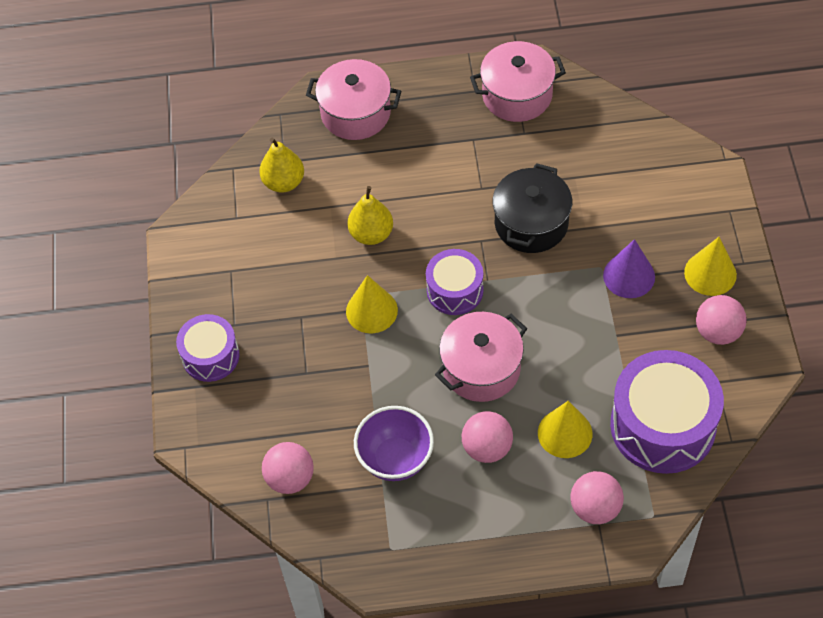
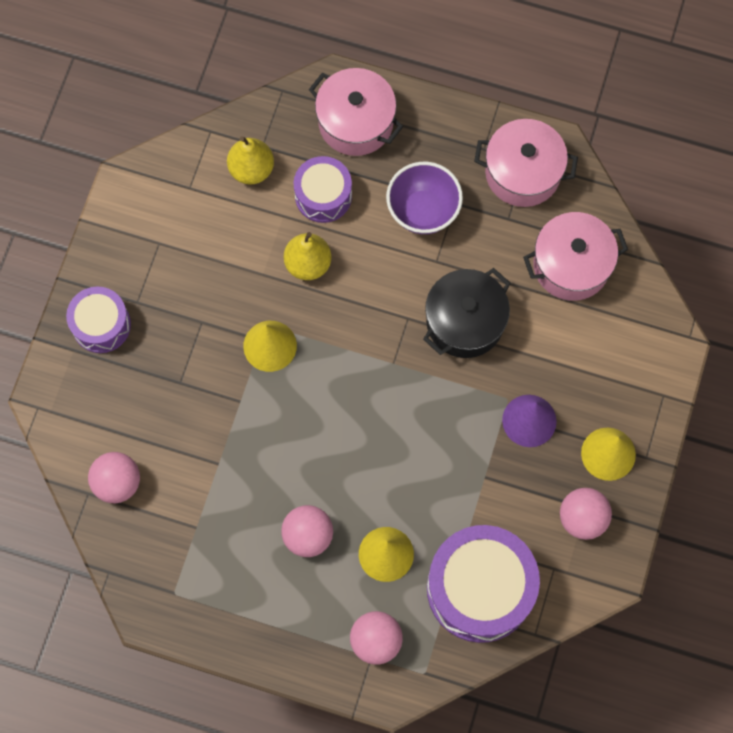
camera: 20 degrees right, 15 degrees up
(395, 459) = (220, 508): purple bowl -> purple bowl (423, 211)
(455, 290) = (357, 360): purple drum -> purple drum (323, 195)
(481, 369) = (342, 453): pink pot -> pink pot (571, 265)

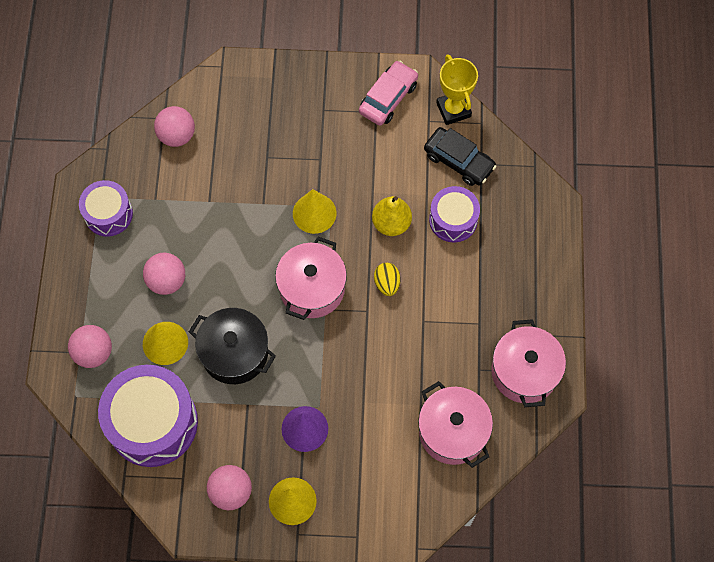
camera: 75 degrees right, 5 degrees down
(101, 325) = (298, 90): purple drum -> purple drum (108, 214)
(145, 224) = (388, 98): none -> pink car
(184, 156) = (453, 110): none -> yellow trophy
(251, 169) = (459, 161): yellow pear -> black car
(356, 122) = (525, 228): pink pot -> pink pot (312, 288)
(381, 288) = (387, 283): none -> yellow egg
(423, 211) = (464, 300): purple bowl -> none
(465, 322) = (376, 356): black pot -> black pot (234, 353)

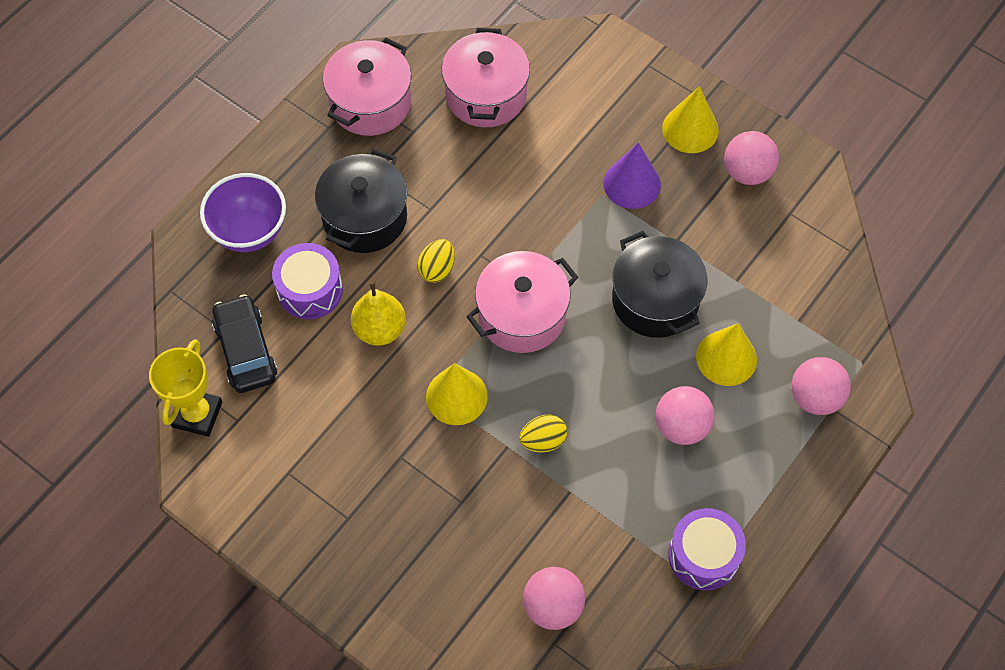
camera: 145 degrees left, 5 degrees down
(153, 422) = (790, 284): purple drum -> none
(244, 220) = (543, 441): none -> yellow egg
(388, 98) = (259, 481): pink car -> none
(459, 288) = (365, 217): none -> black pot
(521, 232) = (249, 231): none -> purple bowl

